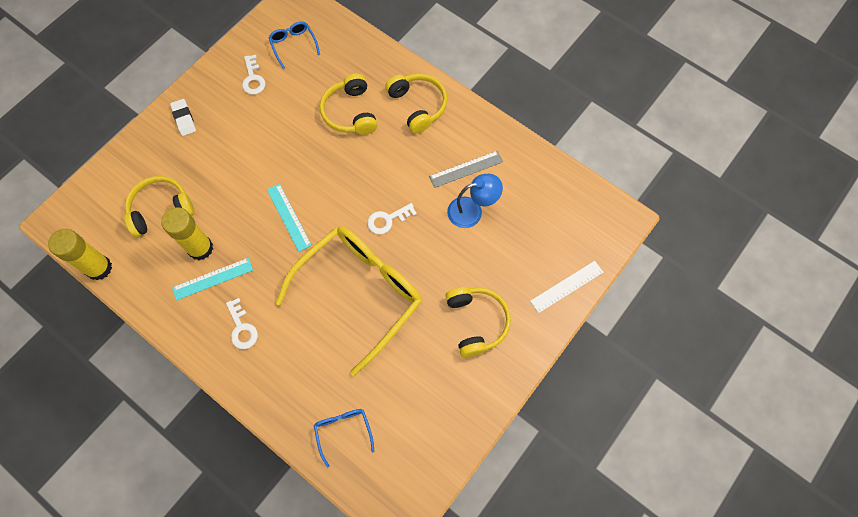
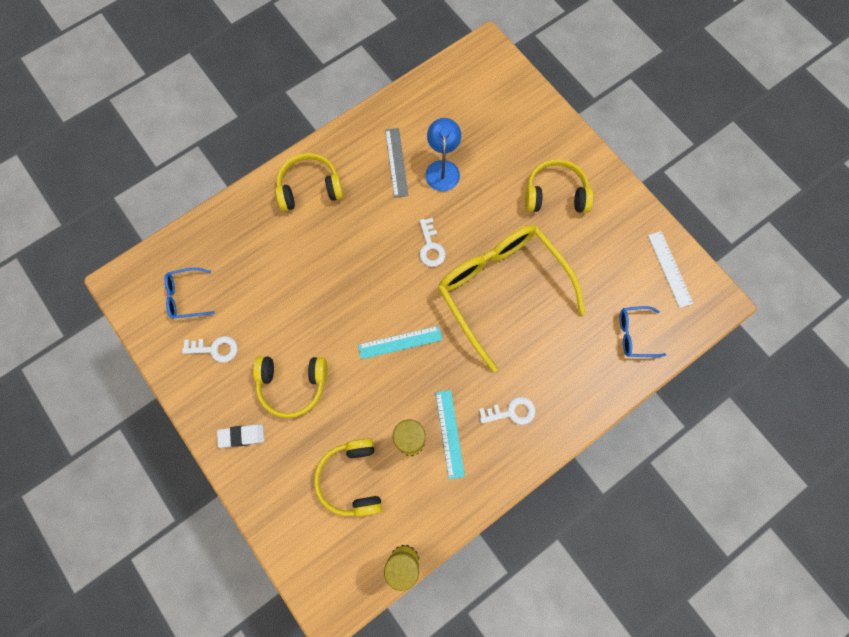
camera: 75 degrees left, 5 degrees up
(350, 112) = (295, 255): yellow headphones -> yellow headphones (292, 385)
(567, 286) = (539, 111): white ruler -> white ruler (670, 269)

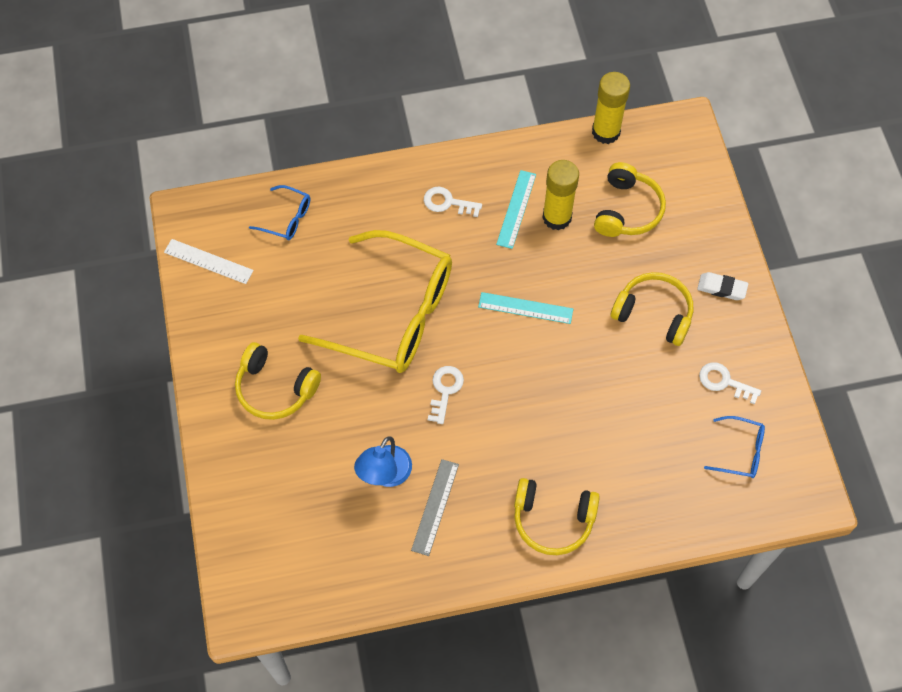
camera: 155 degrees left, 10 degrees down
(501, 289) = (393, 314): yellow glasses -> yellow glasses turned 60 degrees counterclockwise
(670, 269) = (208, 261): white ruler -> white ruler turned 75 degrees counterclockwise

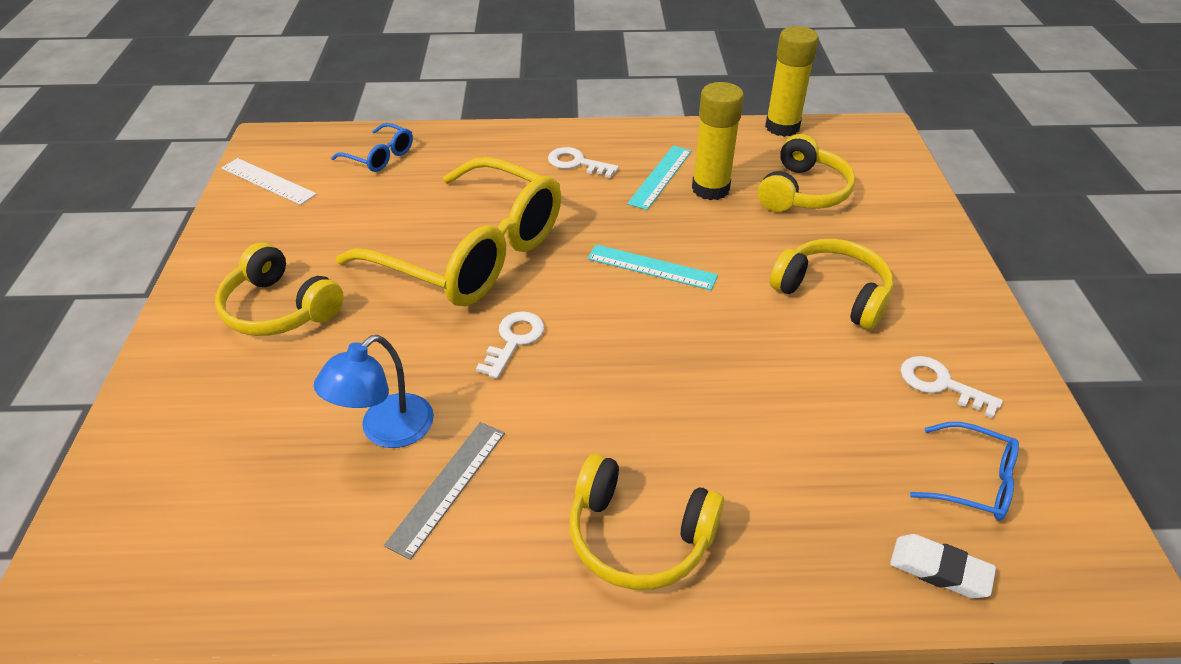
camera: 10 degrees right, 20 degrees down
(721, 288) = (932, 278): white eraser -> white eraser (939, 570)

